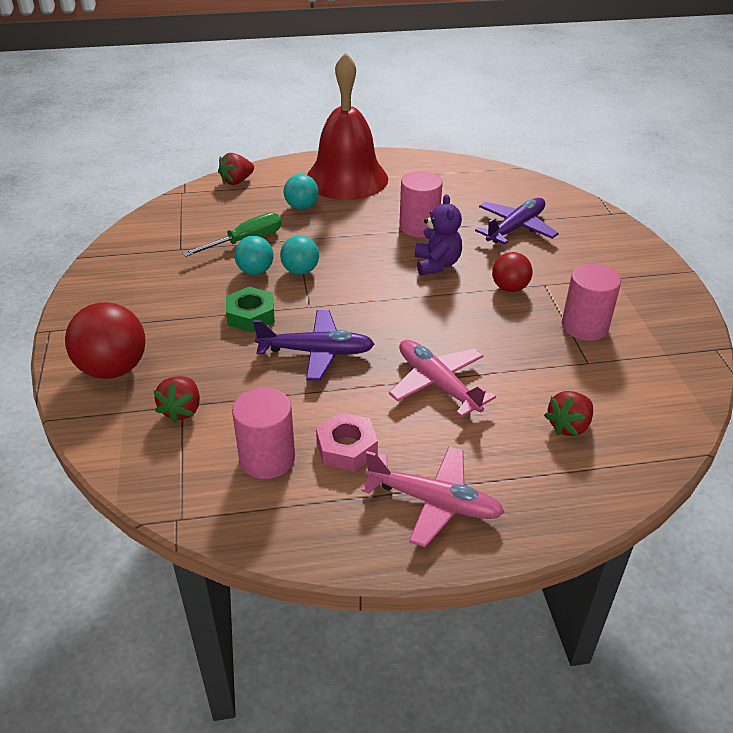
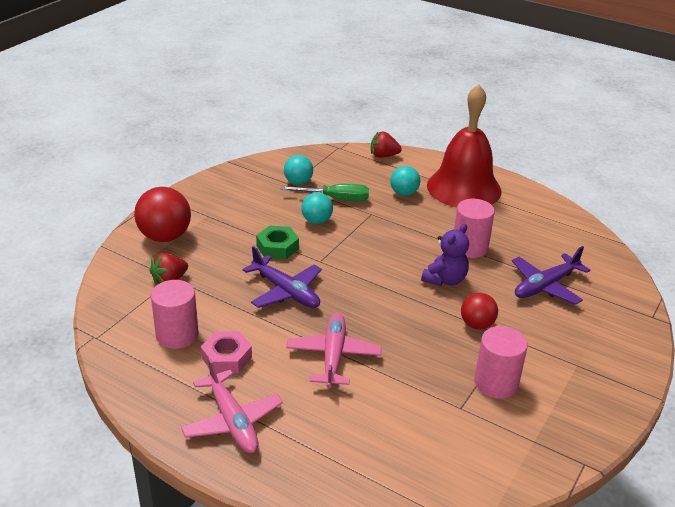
camera: 40 degrees right, 5 degrees down
(300, 271) = (345, 235): turquoise ball -> turquoise ball (298, 182)
(515, 228) = (546, 286): purple plane -> purple plane turned 150 degrees clockwise
(569, 426) = (382, 437): red strawberry -> none

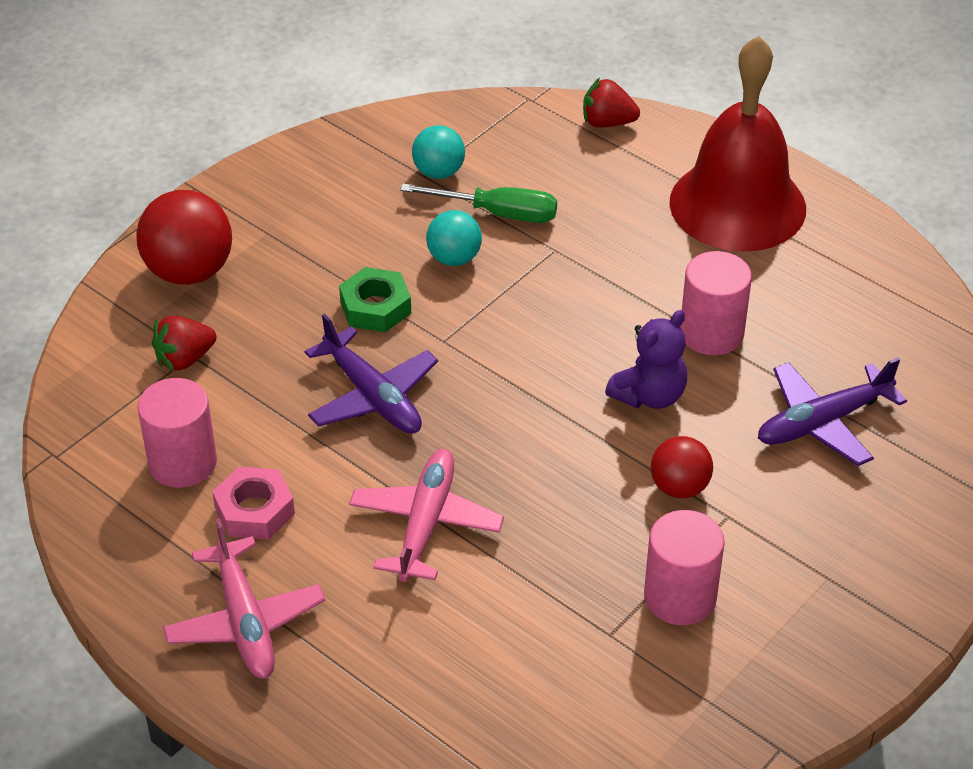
camera: 10 degrees right, 10 degrees up
(404, 193) = (624, 209): turquoise ball -> none

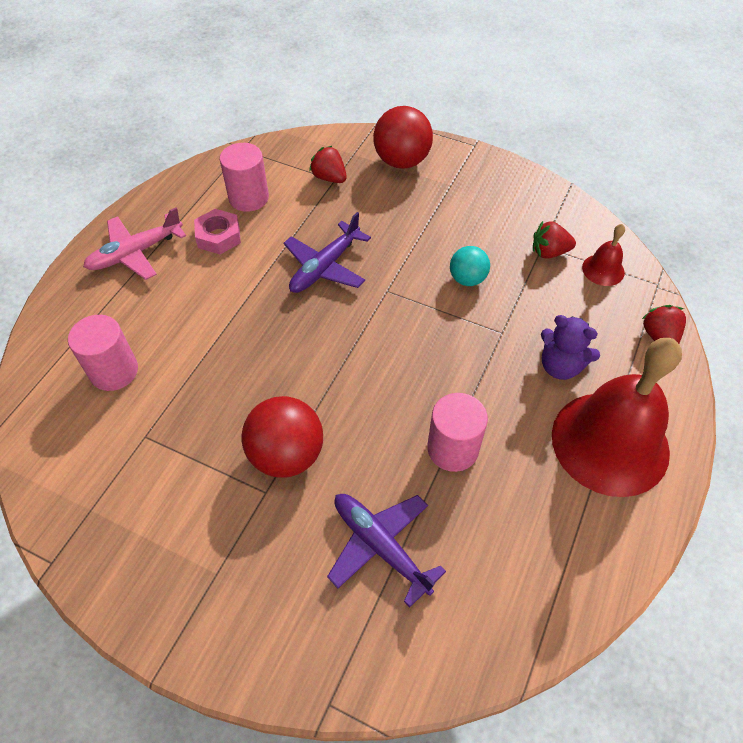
camera: 75 degrees right, 10 degrees up
(375, 307) = (404, 250): green nut -> none
(425, 524) = (223, 317): pink plane -> none
(438, 172) = (549, 252): turquoise ball -> red strawberry
(487, 135) = (603, 270): none -> red bell
(498, 213) = (523, 293): green screwdriver -> none
(649, 395) = (373, 419): purple teddy bear -> purple teddy bear (560, 366)
(679, 487) = (286, 454): red ball -> red ball, size x1.68
(680, 597) = (182, 473): pink cylinder -> pink cylinder (114, 371)

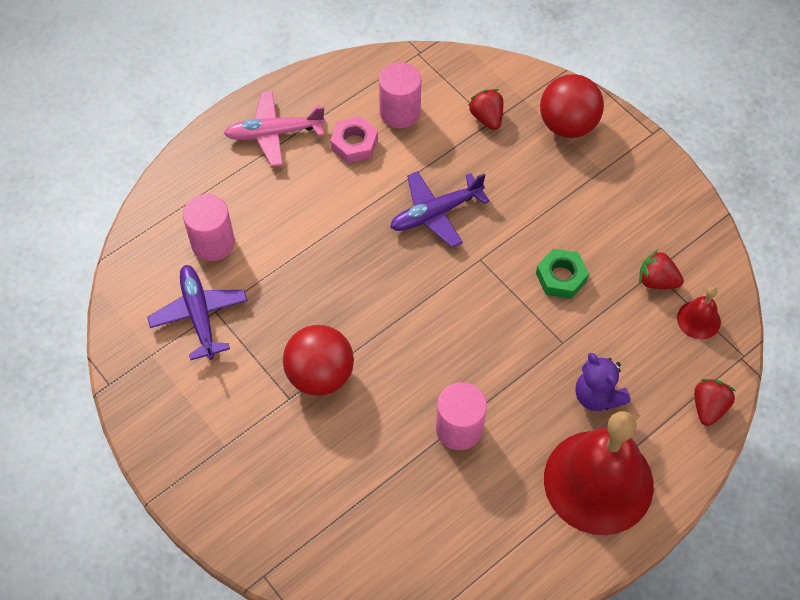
camera: 25 degrees right, 5 degrees up
(381, 546) = (358, 481): purple plane -> purple plane (199, 315)
(467, 279) = (561, 277): turquoise ball -> green nut

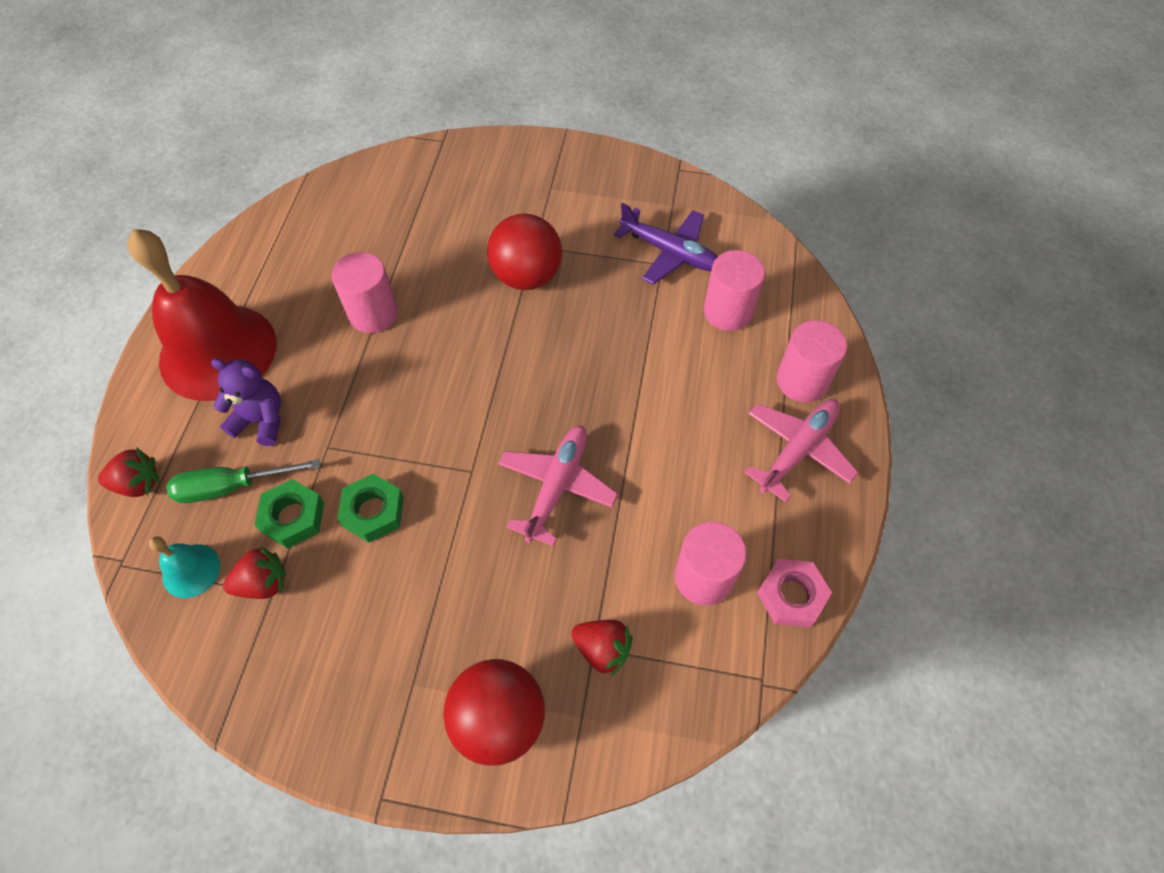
camera: 140 degrees right, 0 degrees up
(222, 167) = (802, 381): none -> pink cylinder
(354, 144) = (710, 500): pink nut -> pink nut (791, 596)
(436, 213) = (556, 487): purple plane -> pink plane
(615, 309) = (293, 517): none -> green nut
(644, 359) = (231, 487): none -> green screwdriver
(698, 319) = (191, 570): red bell -> turquoise bell
(708, 407) = (138, 483): red strawberry -> red strawberry turned 75 degrees counterclockwise

